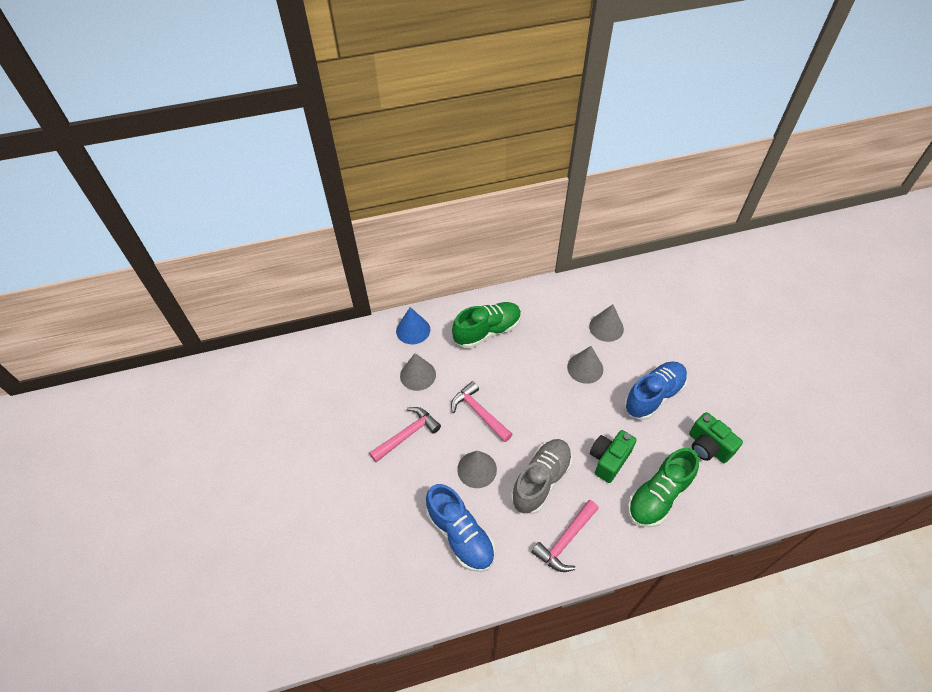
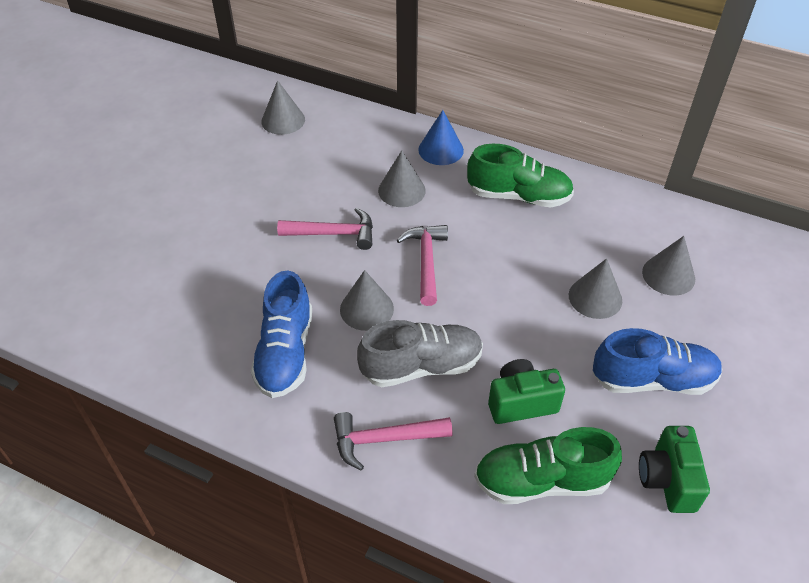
camera: 40 degrees right, 5 degrees down
(289, 377) = (283, 120): none -> grey cone

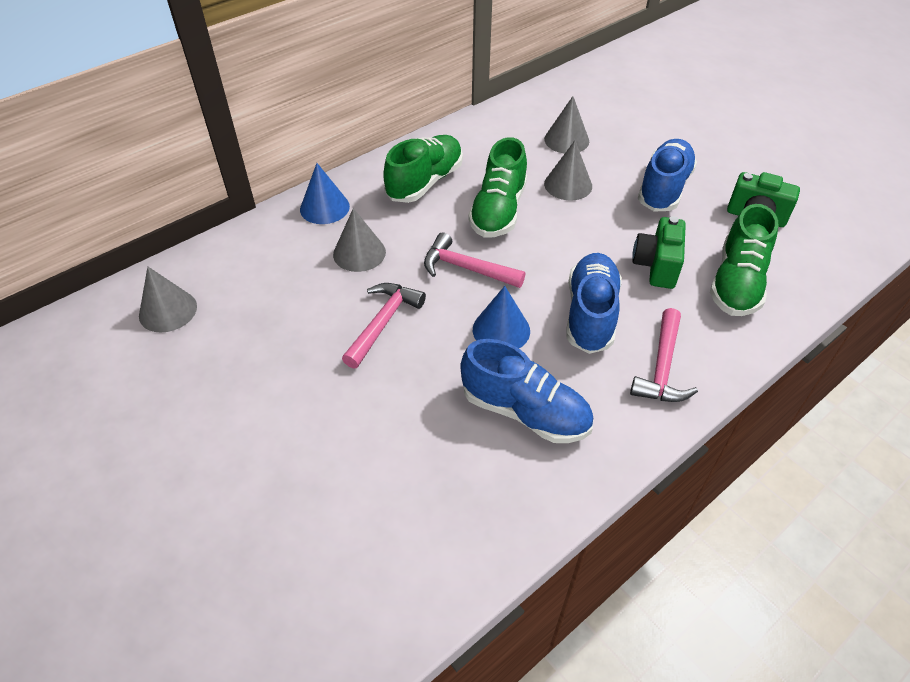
camera: 65 degrees left, 0 degrees up
(366, 309) = (501, 330): grey cone -> blue cone
(421, 366) = (590, 314): grey shoe -> blue shoe
(516, 258) = (498, 211): none -> green shoe

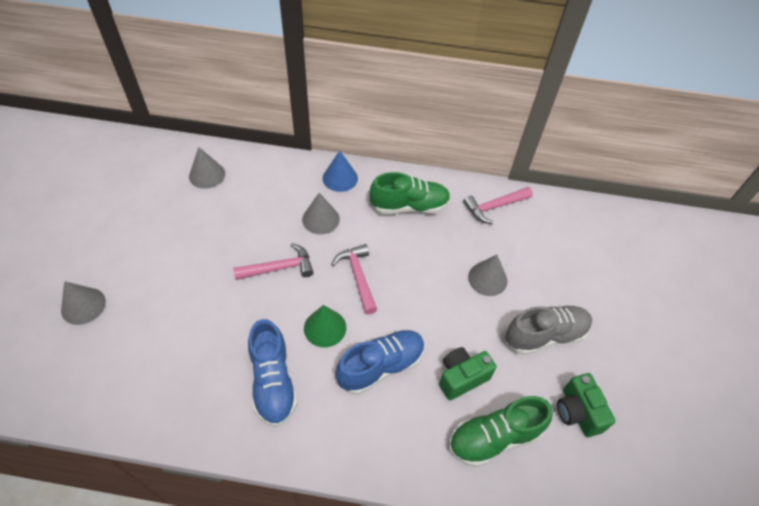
camera: 45 degrees right, 5 degrees up
(498, 211) = (423, 259): green shoe -> none
(501, 330) = (325, 328): blue cone -> green cone
(566, 140) = (531, 249): grey cone -> grey cone (83, 305)
(662, 367) = (372, 435): pink hammer -> pink hammer (494, 207)
(663, 188) = (545, 335): blue shoe -> grey shoe

